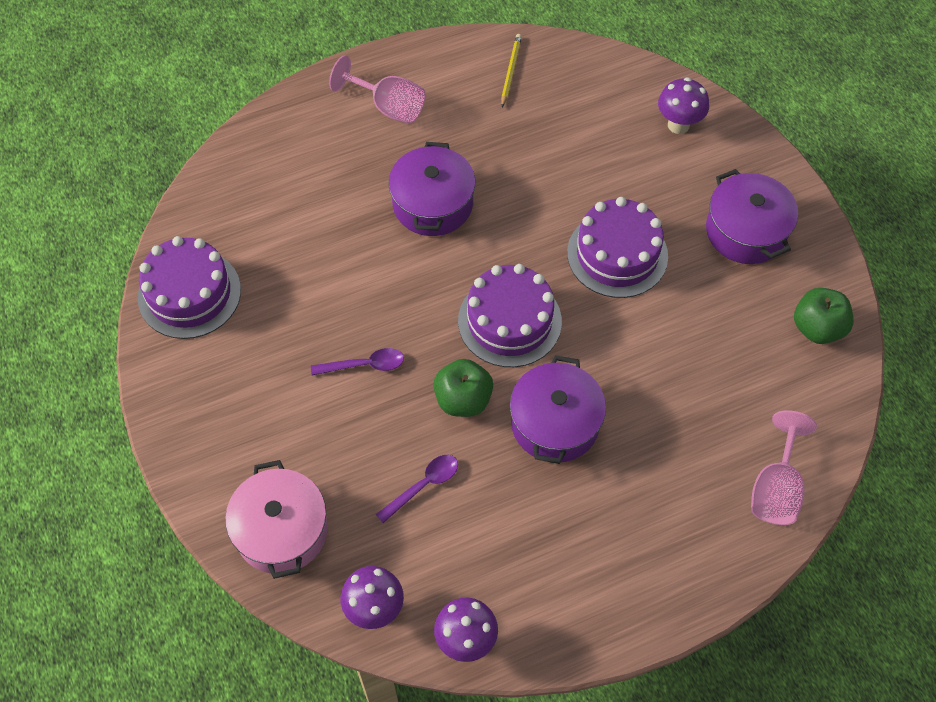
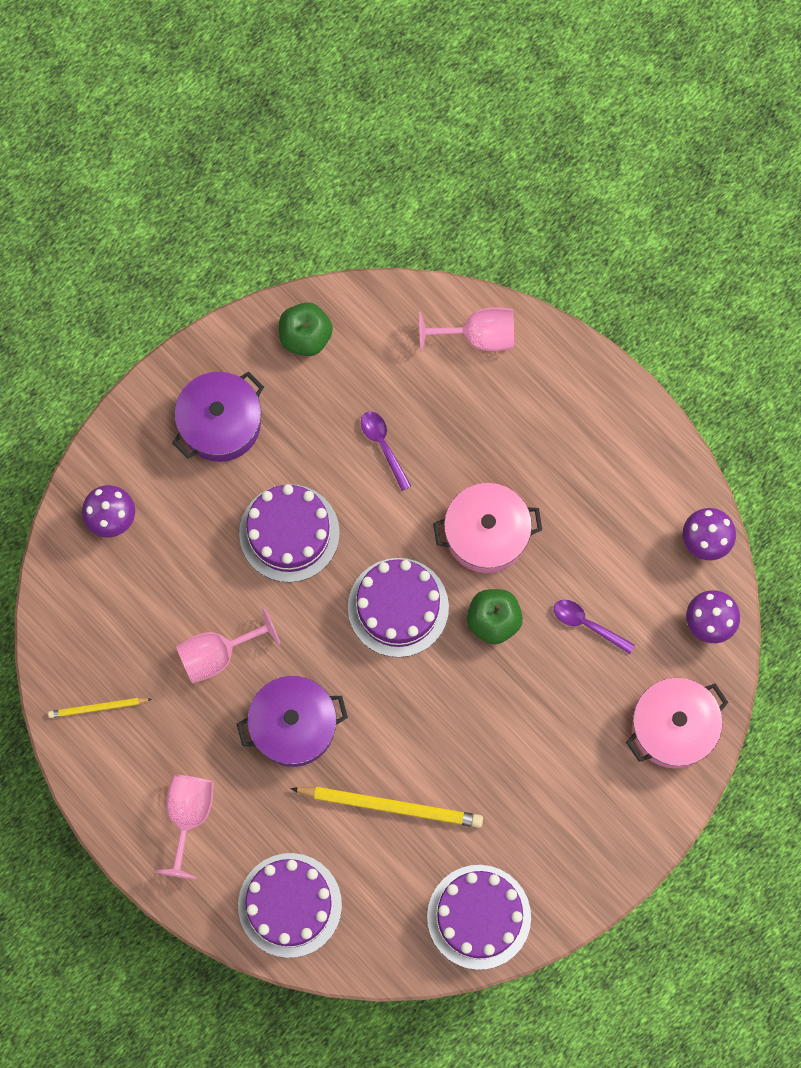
camera: 110 degrees left, 15 degrees up
(276, 155) = (290, 905): none -> purple cake
(324, 256) = (391, 806): none -> yellow pencil
(365, 365) = (492, 720): purple spoon -> purple spoon (383, 445)
(523, 166) = (217, 654): none -> pink goblet
(555, 423) = (486, 534): purple pot -> pink pot

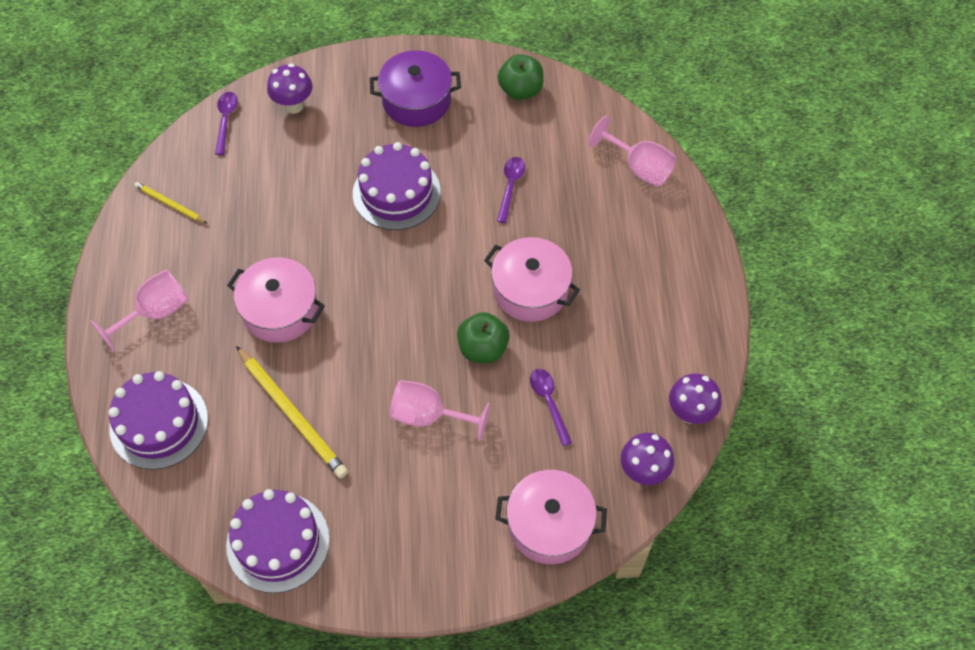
camera: 40 degrees right, 15 degrees down
(64, 584) = (226, 120): none -> purple spoon
(217, 654) = (277, 229): pink goblet -> pink goblet (428, 415)
(293, 725) = (280, 310): purple pot -> pink pot
(398, 607) = (424, 290): purple cake -> none

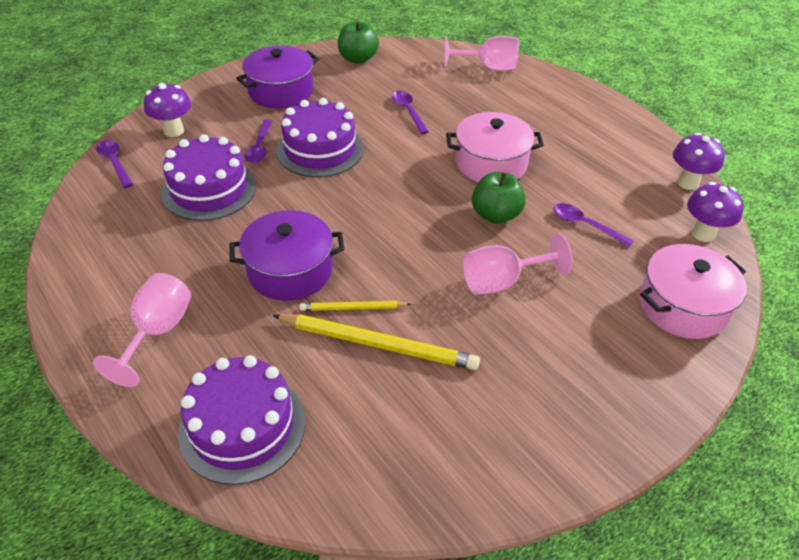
camera: 35 degrees left, 15 degrees down
(170, 204) = (104, 241): yellow pencil -> yellow pencil (353, 308)
(278, 542) = (469, 462): purple cake -> purple cake (209, 189)
(280, 310) = (290, 270): pink pot -> purple pot
(349, 163) = (259, 148): none -> purple spoon

